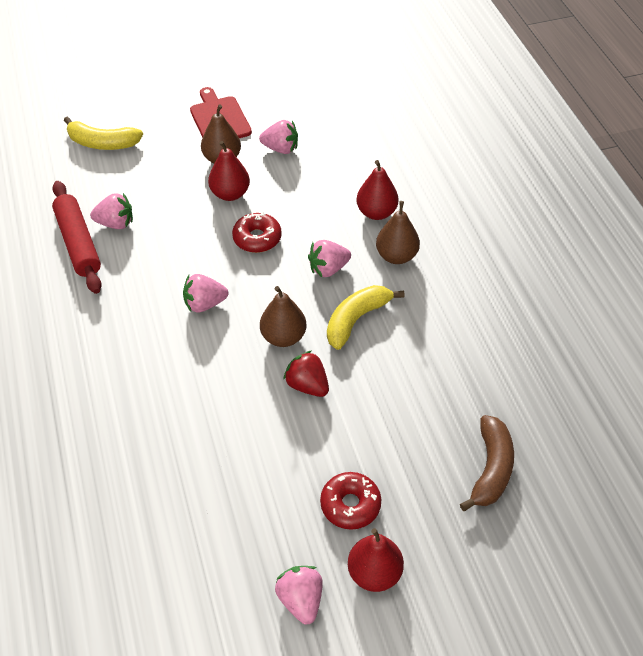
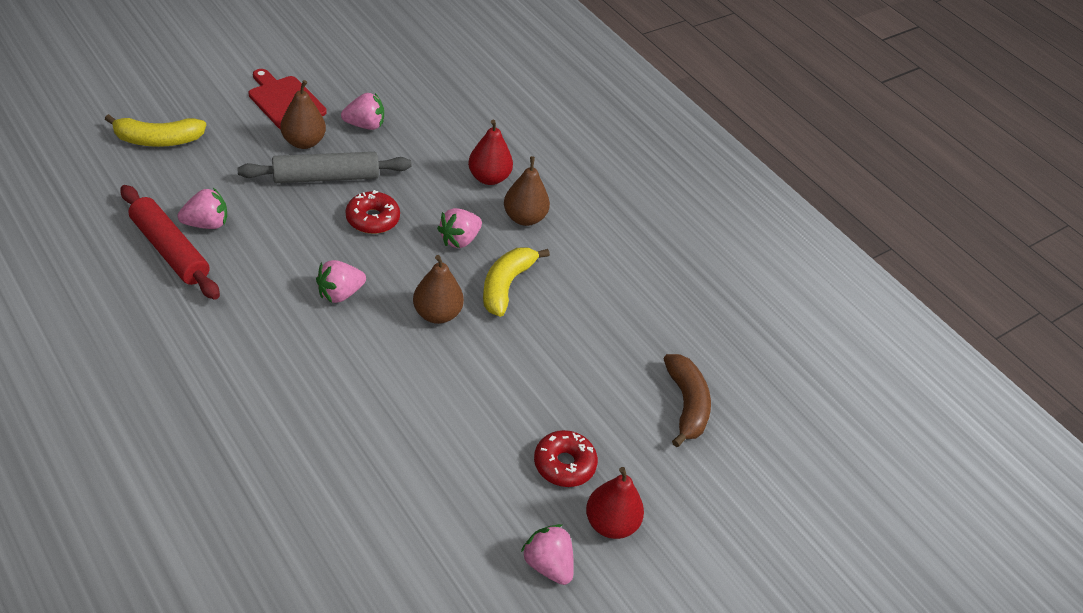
camera: 25 degrees left, 5 degrees down
(230, 194) = (326, 177): red pear -> grey rolling pin
(307, 385) = (479, 357): red strawberry -> none

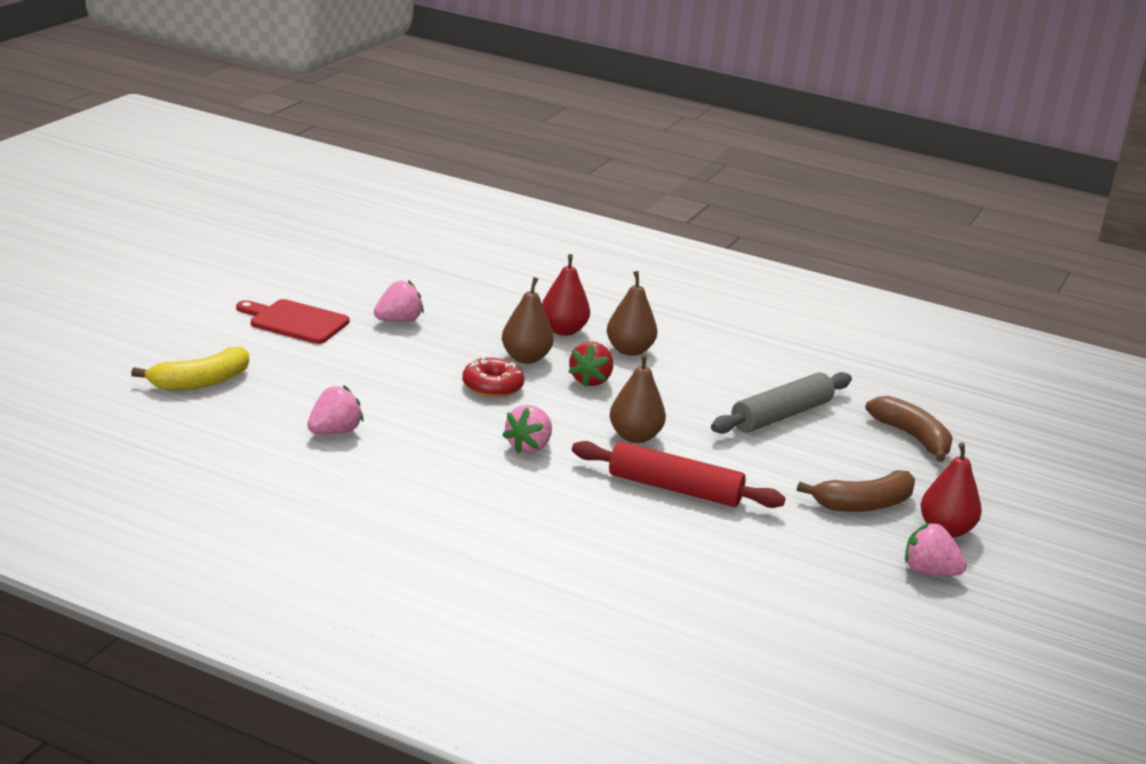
camera: 25 degrees left, 20 degrees down
(170, 250) = (322, 460): red rolling pin -> red rolling pin (674, 488)
(303, 142) = (354, 348): brown pear -> brown pear (525, 358)
(326, 177) = (409, 368): grey rolling pin -> grey rolling pin (781, 415)
(459, 240) = (590, 380): pink strawberry -> red strawberry
(506, 285) = (670, 401): yellow banana -> none
(564, 464) = (864, 504): red donut -> brown banana

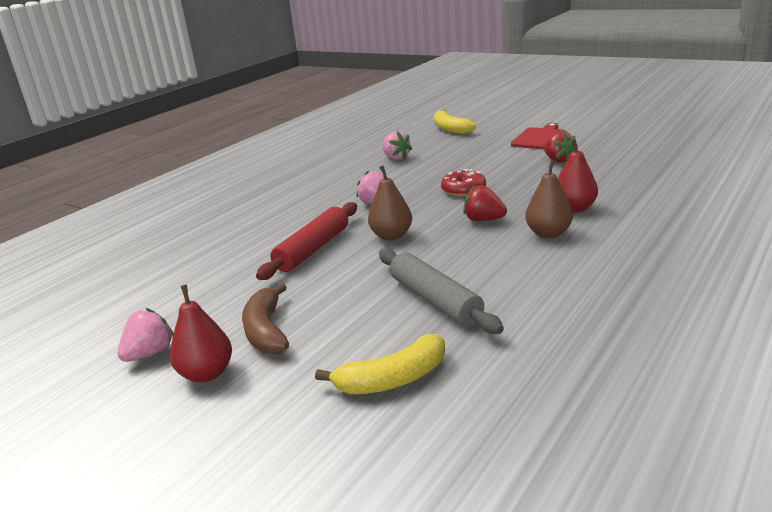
camera: 105 degrees right, 0 degrees up
(398, 321) = (558, 160): pink strawberry -> red strawberry
(525, 358) = (515, 198): brown pear -> none
(912, 437) = (393, 379): brown banana -> yellow banana

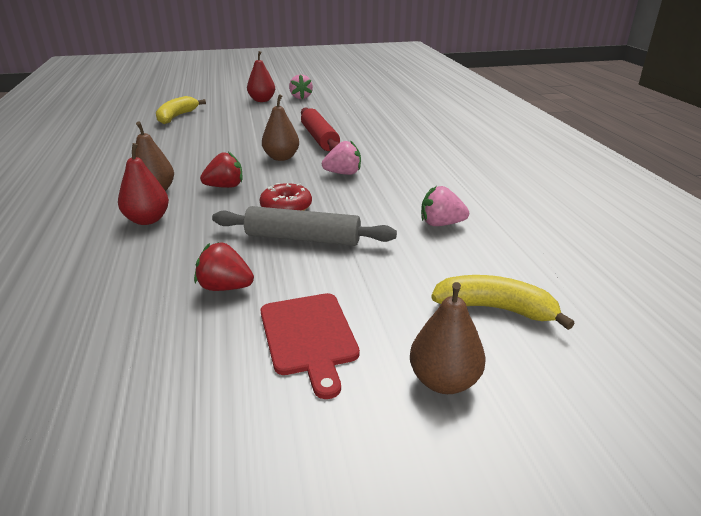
camera: 130 degrees right, 5 degrees up
(266, 331) = (264, 112): brown banana -> none
(435, 300) = (194, 139): grey rolling pin -> grey rolling pin (303, 238)
(508, 121) = (444, 381): none -> brown pear

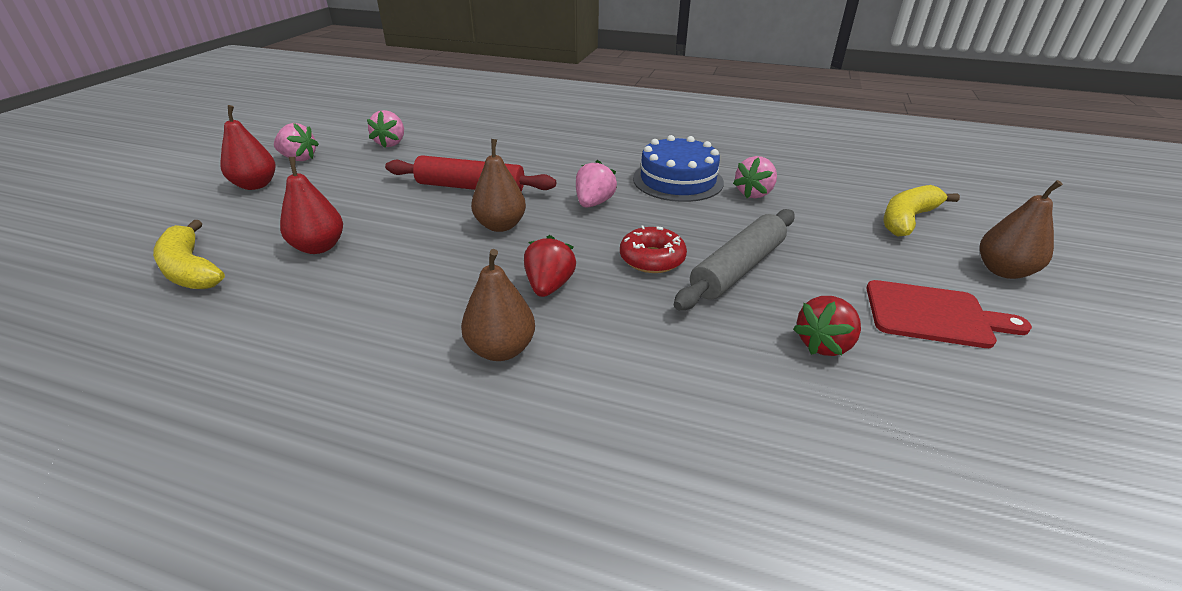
camera: 60 degrees left, 5 degrees up
(147, 220) = (600, 374): red pear -> red pear (319, 247)
(348, 106) = (391, 143): none -> pink strawberry
(421, 191) = (677, 180): none -> blue cake

